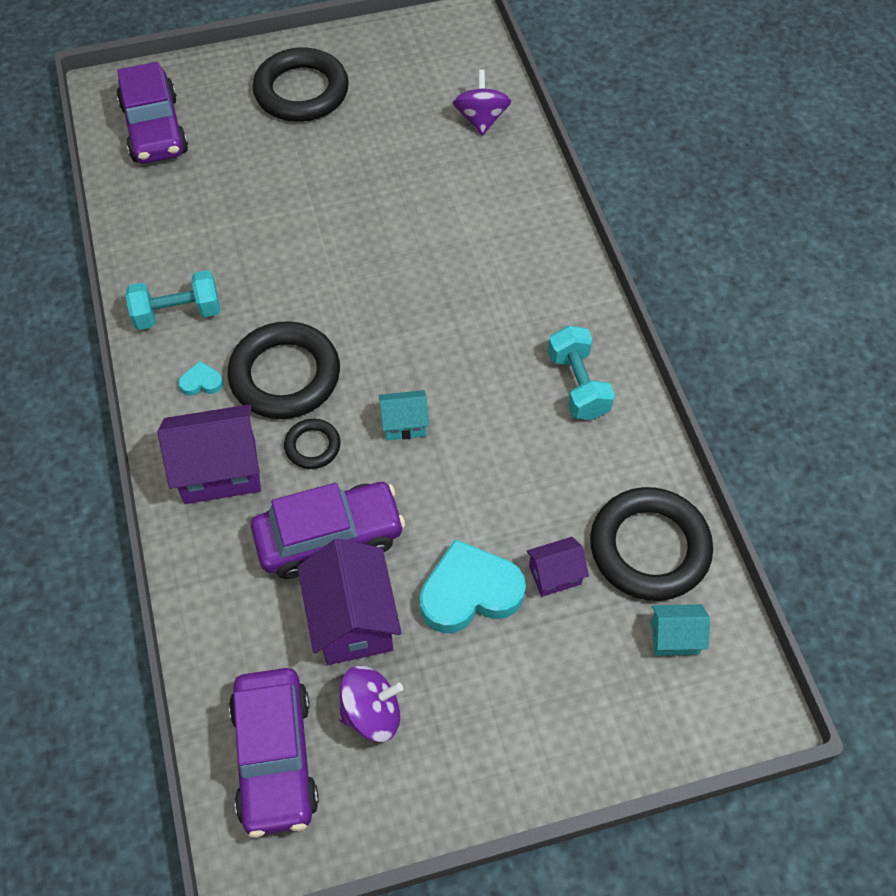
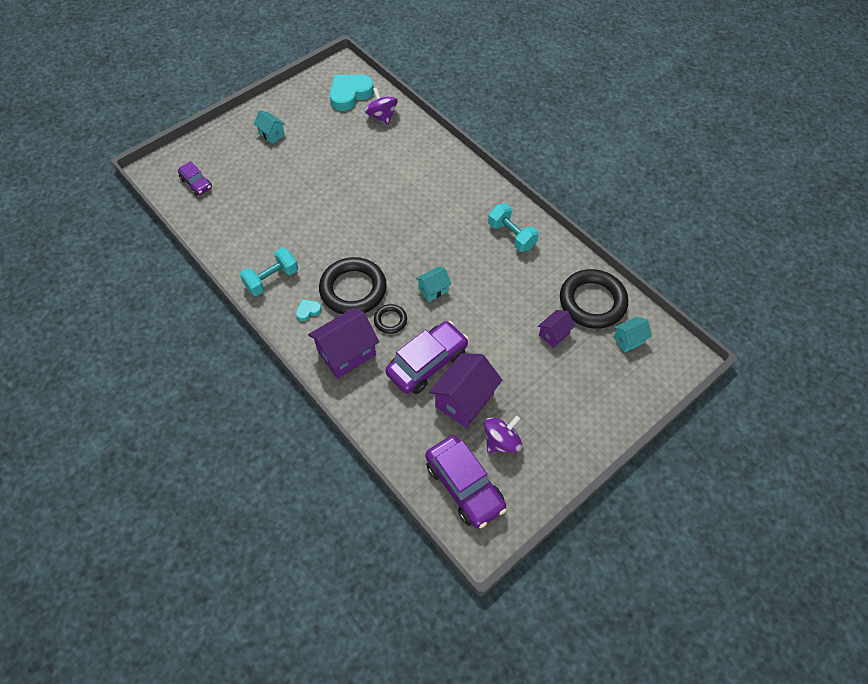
camera: 25 degrees left, 0 degrees up
(155, 129) = (196, 183): purple car -> purple car, size x0.55
(301, 91) = (271, 134): black ring -> turquoise house
(352, 620) = (464, 400): purple house -> purple house turned 75 degrees clockwise
(470, 592) = (516, 360): turquoise heart -> turquoise heart (350, 94)

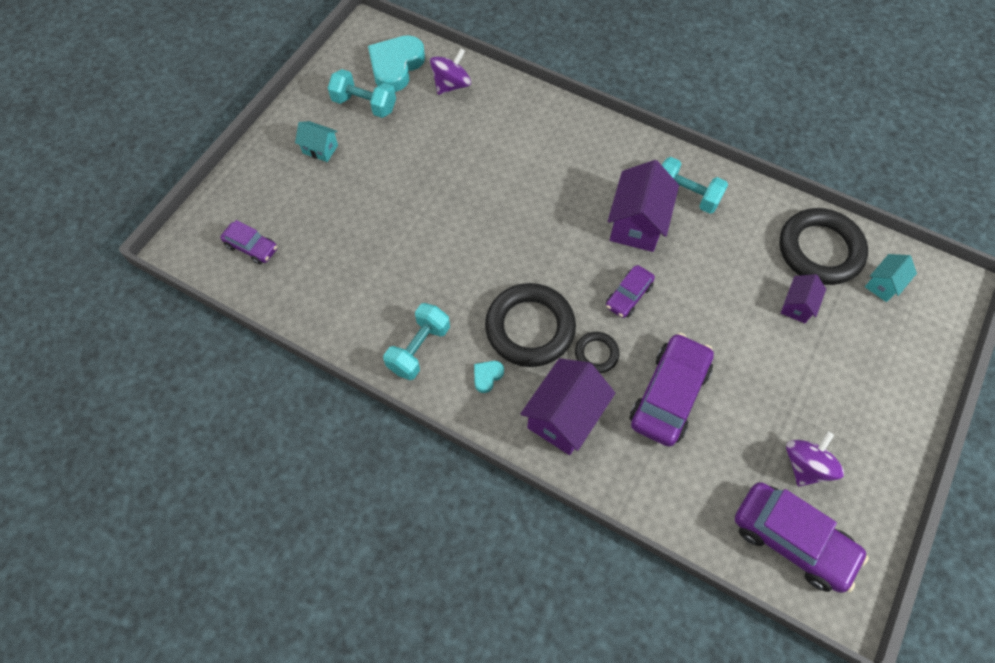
camera: 20 degrees left, 5 degrees up
(316, 113) = (364, 104): none -> turquoise dumbbell
(382, 116) = (451, 85): purple spinning top -> purple spinning top turned 90 degrees clockwise
(433, 290) = (628, 296): turquoise house -> purple car
(464, 400) = (736, 427): purple house -> purple house (637, 224)

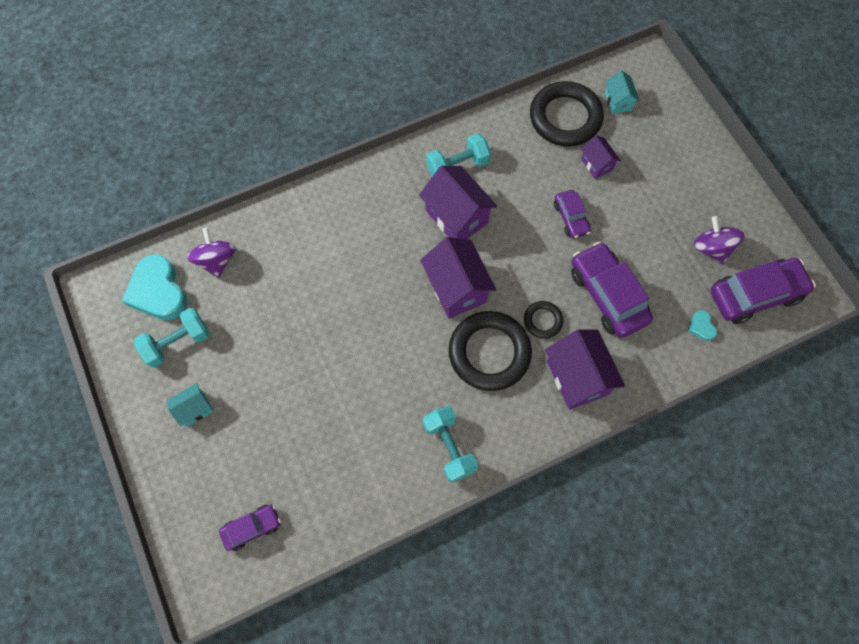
camera: 55 degrees left, 5 degrees up
(487, 376) = (508, 411): turquoise heart -> turquoise heart (701, 327)
(569, 265) = (456, 288): none -> purple house
(628, 296) = (512, 266): purple car -> purple car (571, 218)

